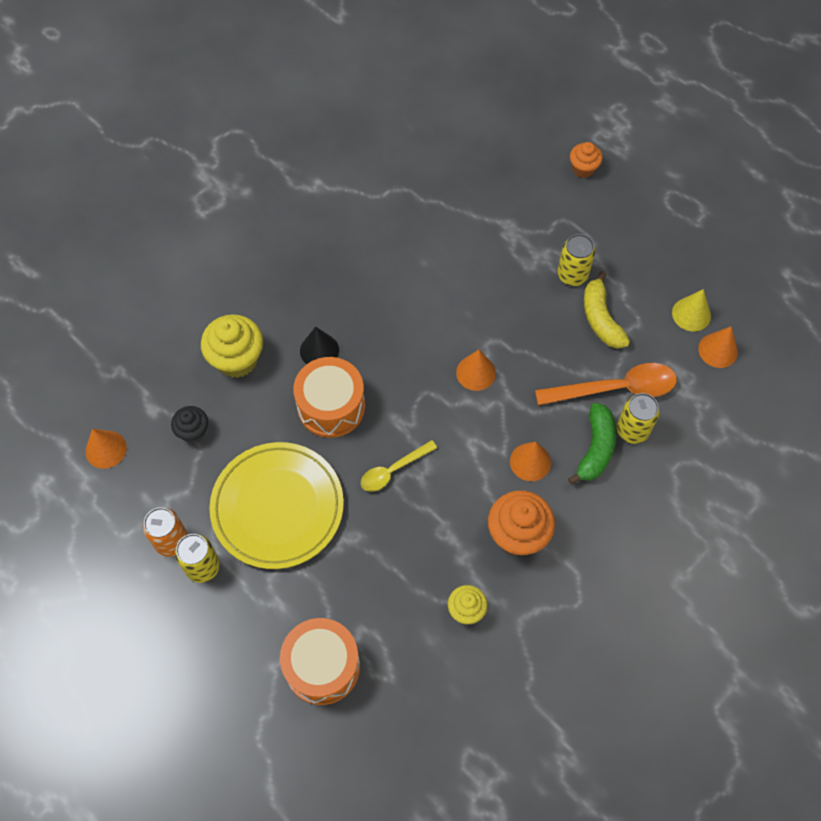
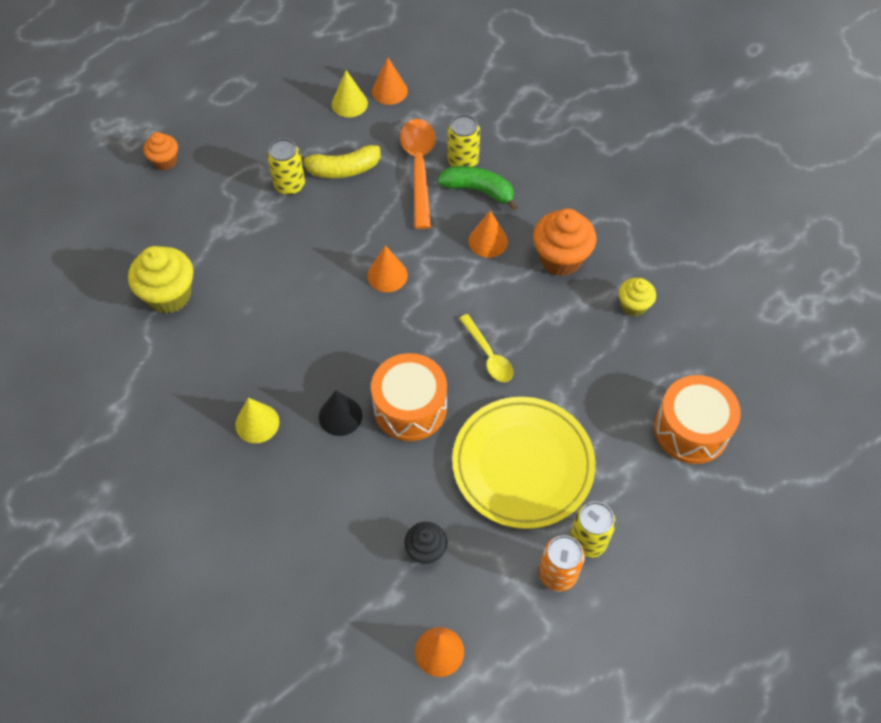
camera: 85 degrees left, 5 degrees down
(237, 359) = (339, 501): yellow cupcake -> yellow cupcake (169, 295)
(308, 287) = (257, 423): none -> yellow cone

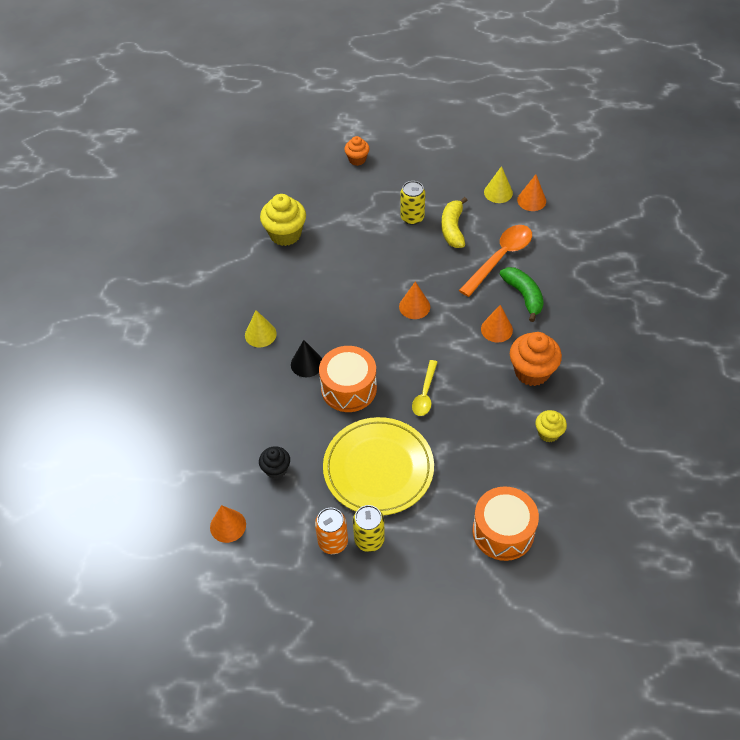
camera: 45 degrees right, 5 degrees down
(343, 169) = (453, 228): yellow banana -> yellow banana turned 60 degrees clockwise
(463, 162) = (532, 272): yellow can -> none

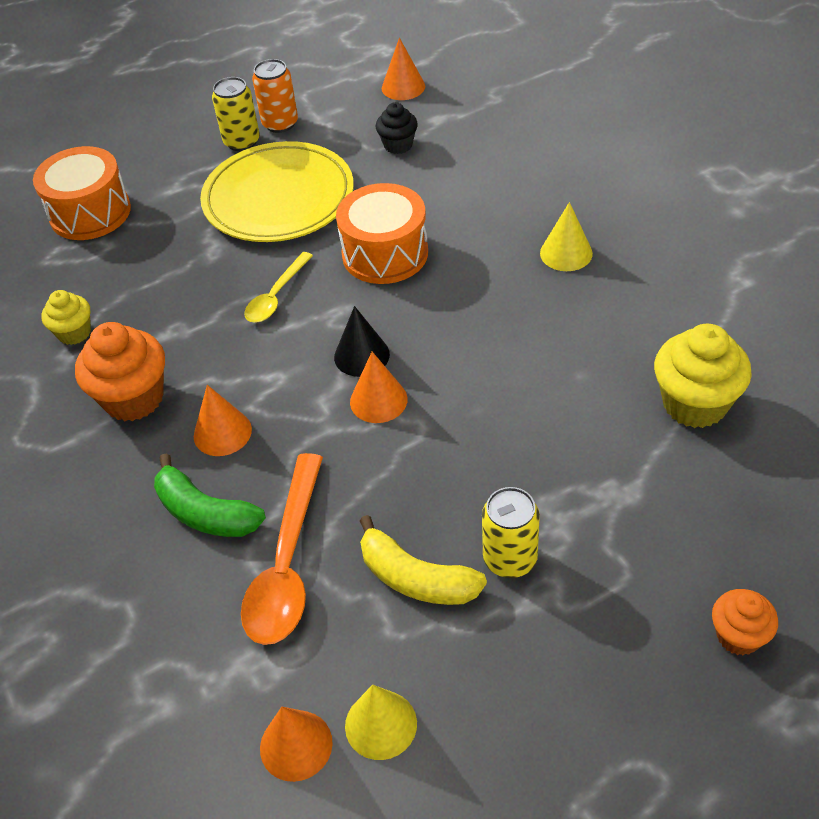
camera: 150 degrees right, 5 degrees down
(306, 364) = (467, 252): black cone -> black cone (361, 355)
(425, 394) = (276, 296): yellow spoon -> yellow spoon turned 135 degrees counterclockwise
(453, 228) = (416, 578): yellow banana -> yellow banana turned 150 degrees clockwise

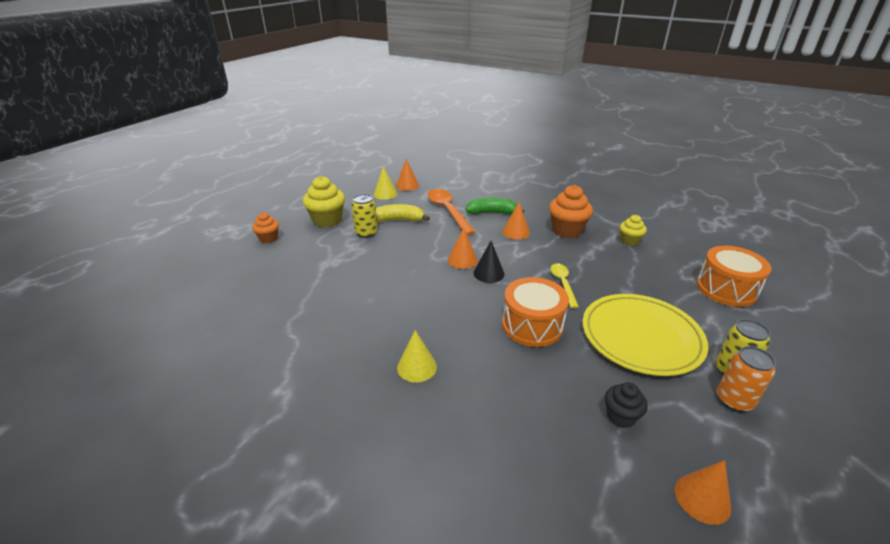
camera: 145 degrees right, 15 degrees down
(694, 404) = (301, 305): yellow cupcake -> yellow cupcake (327, 220)

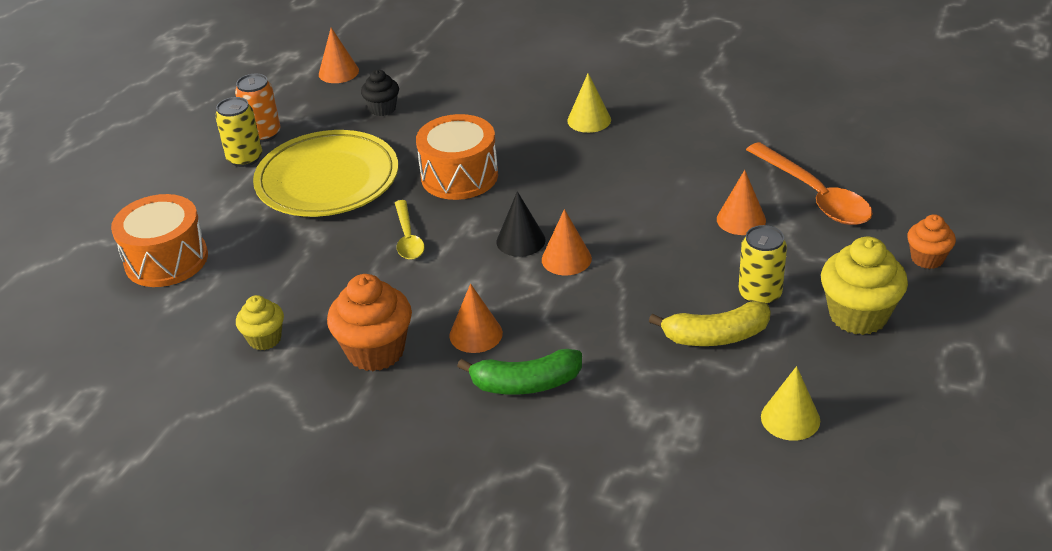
camera: 175 degrees right, 5 degrees up
(407, 185) = (753, 461): orange cone -> orange cone (741, 219)
(448, 211) = (623, 377): orange spoon -> orange spoon (814, 195)

